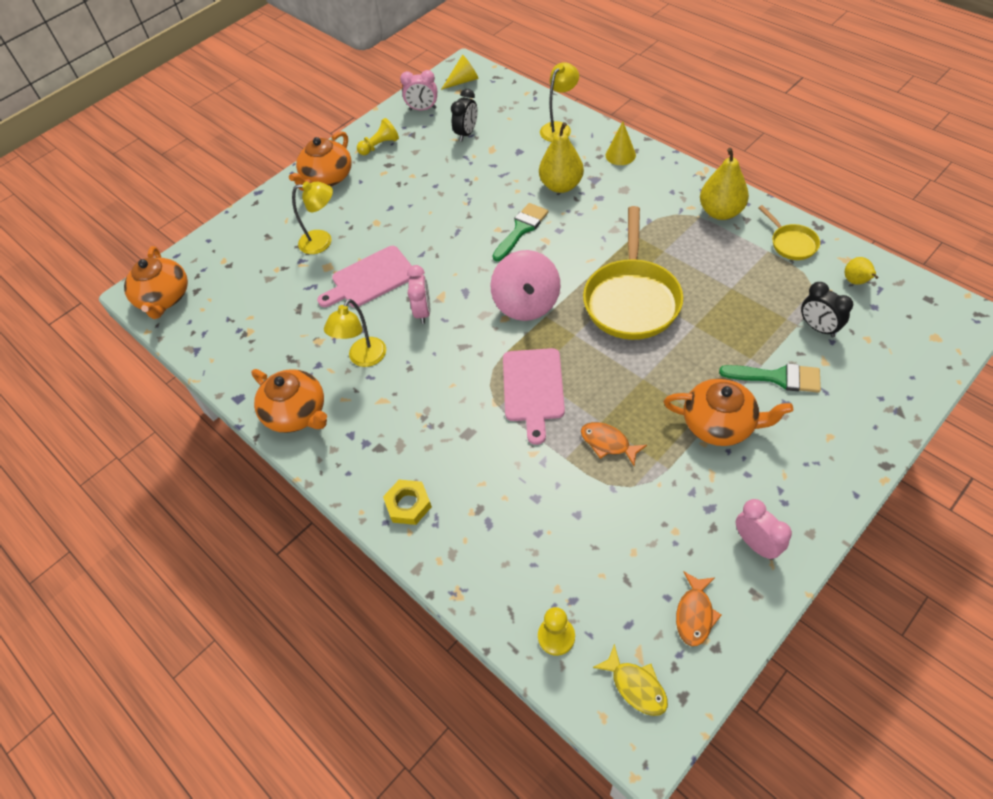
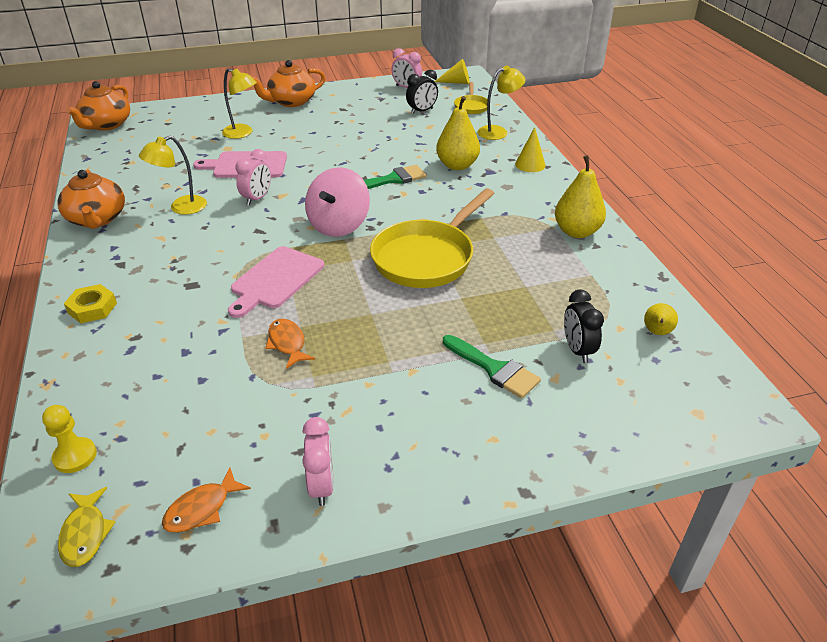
camera: 25 degrees right, 15 degrees down
(379, 146) = (350, 97): yellow pawn -> none
(720, 424) = (399, 377): orange teapot -> none
(791, 243) = (621, 278): yellow pan -> yellow pan (471, 106)

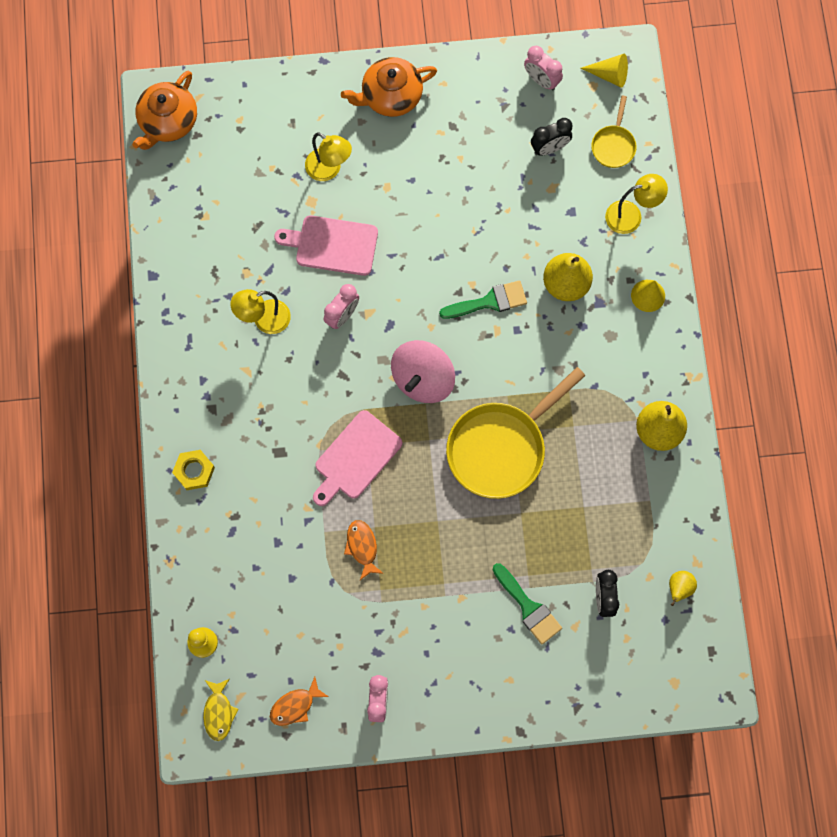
camera: 10 degrees right, 35 degrees up
(97, 219) = (181, 327): orange teapot -> none

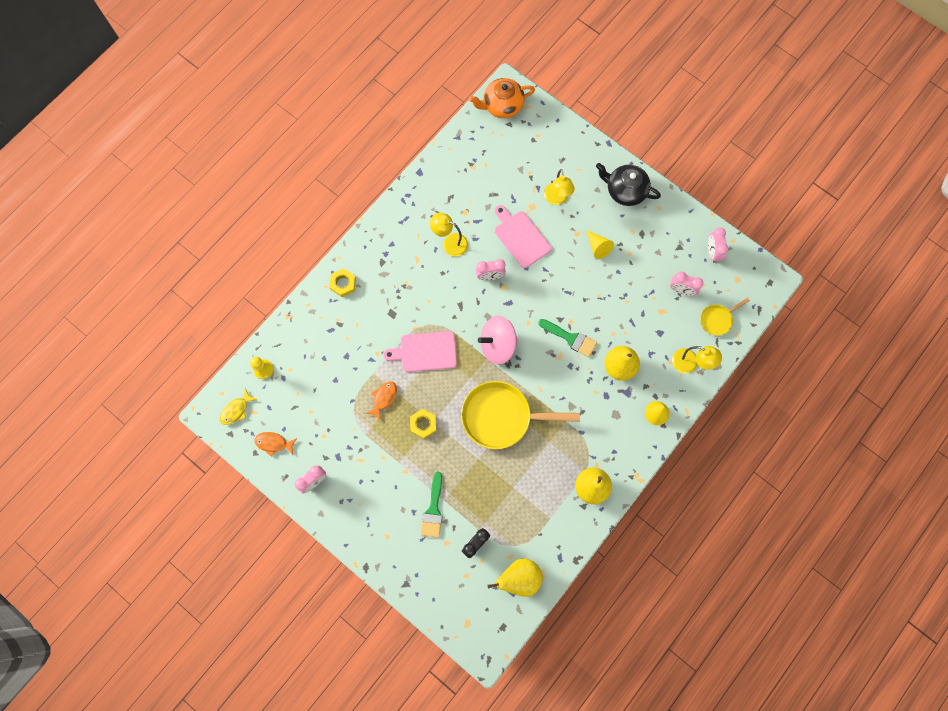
camera: 45 degrees right, 0 degrees up
(390, 96) = (625, 190): orange teapot -> black teapot
(430, 533) = (423, 424): none -> yellow nut
(549, 148) = (681, 290): black clock -> pink clock
(609, 75) = (752, 282): yellow cone -> yellow cone (598, 247)
(679, 588) = (519, 578): yellow pear -> yellow pear, size x1.85

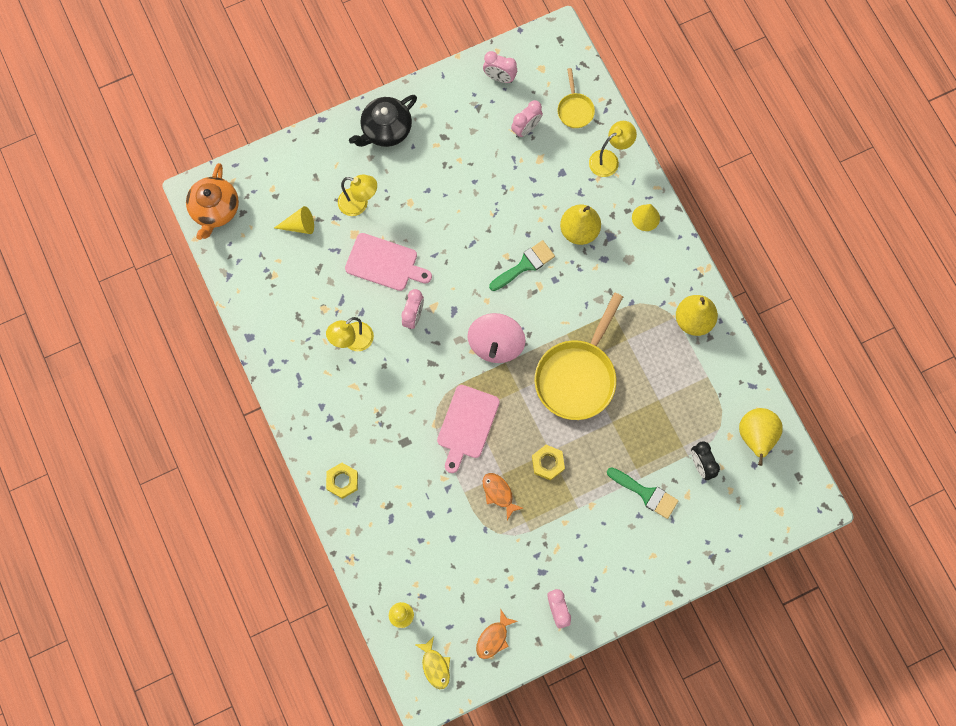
camera: 65 degrees left, 0 degrees up
(520, 237) = (384, 263): pink cutting board -> pink cutting board turned 150 degrees counterclockwise
(598, 247) = (436, 188): yellow cone -> yellow cone (299, 225)

